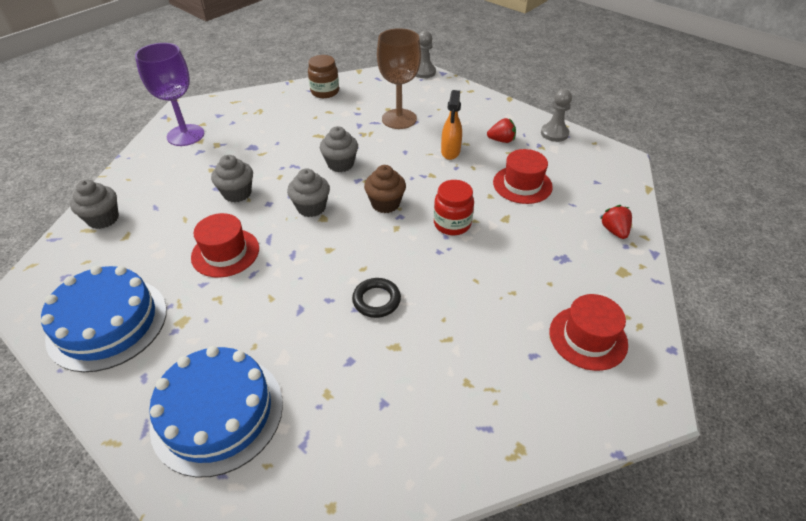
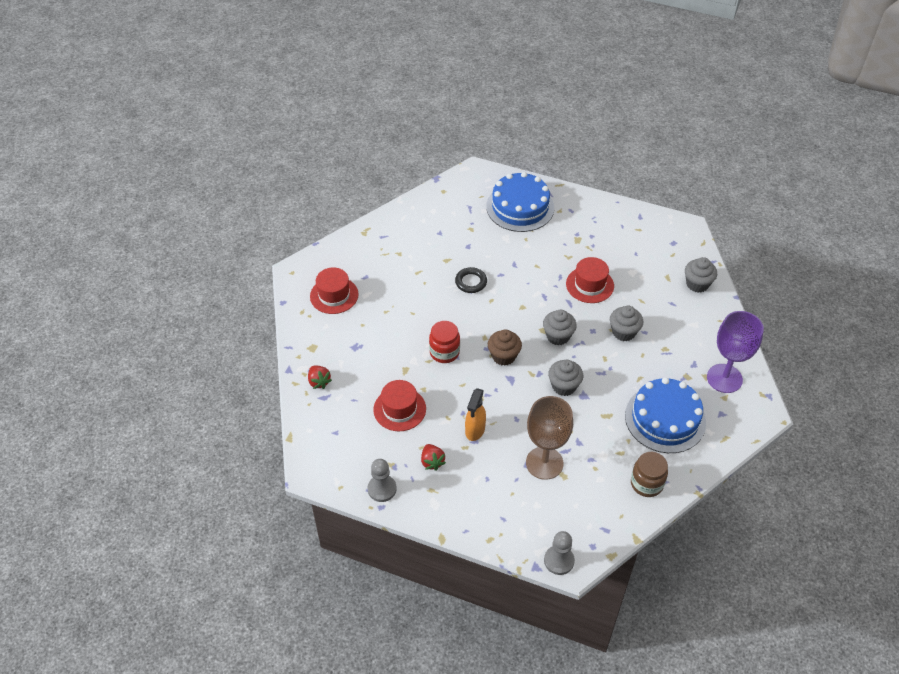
camera: 160 degrees right, 5 degrees up
(107, 323) = (618, 227): blue cake -> blue cake (665, 419)
(450, 152) = (475, 430): orange spray bottle -> orange spray bottle turned 150 degrees counterclockwise
(501, 140) = (432, 462): red strawberry -> red strawberry turned 90 degrees counterclockwise

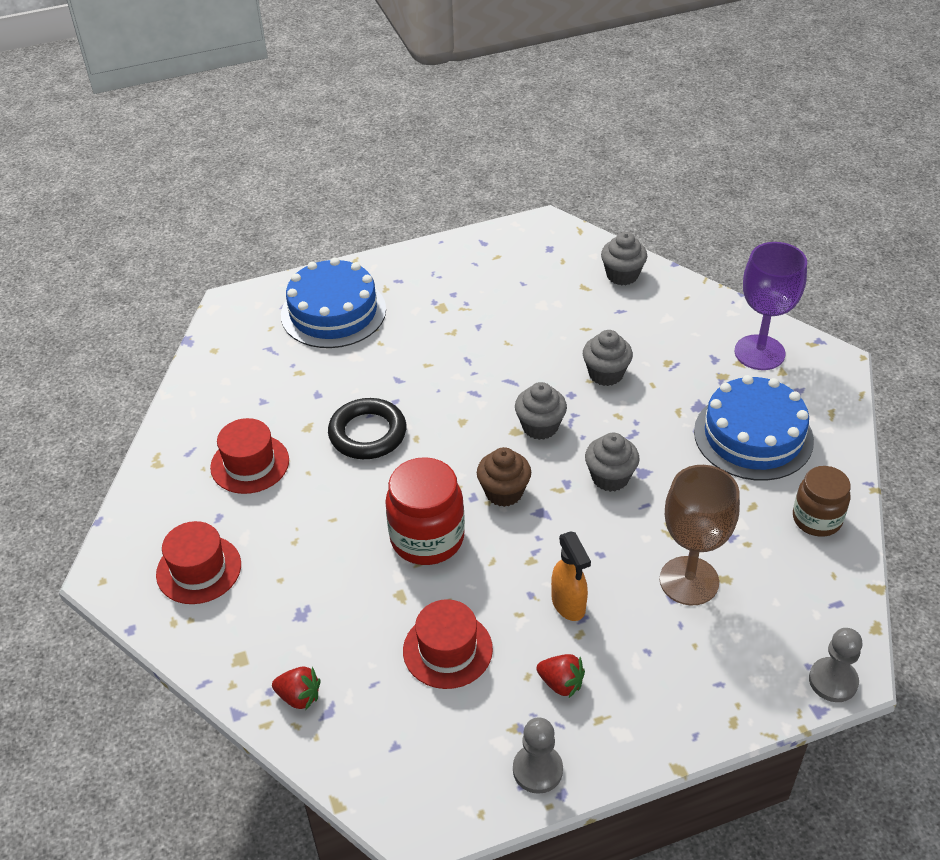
camera: 40 degrees left, 5 degrees down
(444, 352) = (427, 538): red jar -> red jar, size x1.50
(471, 282) = (367, 433): black ring -> black ring, size x1.52
(589, 285) = (511, 347): red hat -> red hat (250, 464)

